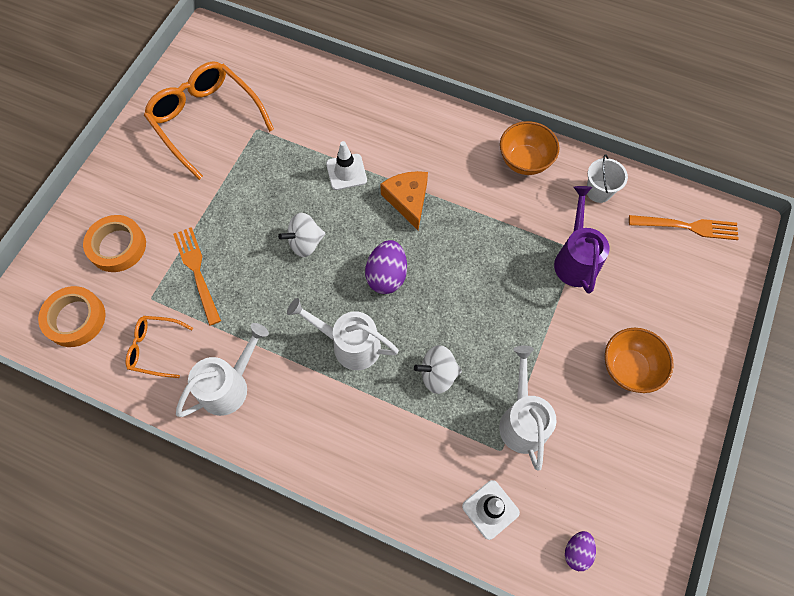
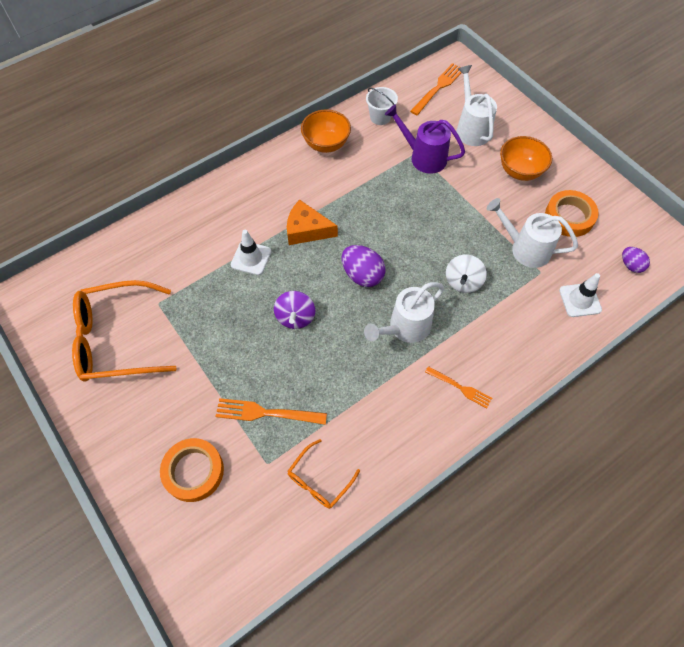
camera: 60 degrees left, 5 degrees down
(75, 319) = (245, 541): orange tape -> orange tape (569, 217)
(230, 385) = (389, 432): white watering can -> white watering can (471, 128)
(305, 243) = (295, 317): white spinning top -> purple spinning top
(311, 428) = (460, 387): none -> orange fork

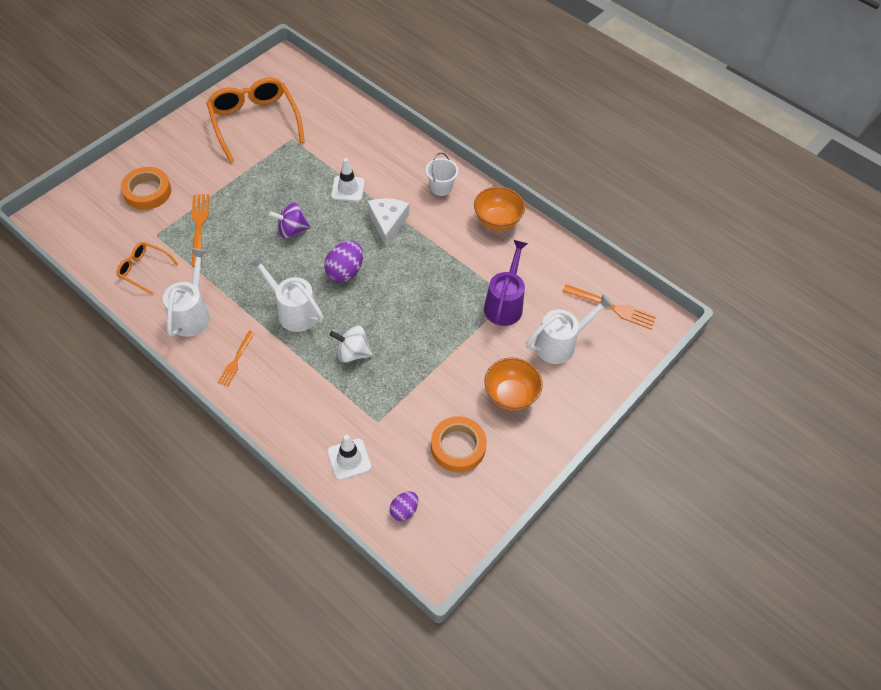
camera: 75 degrees right, 5 degrees down
(306, 230) = (387, 222): orange cheese -> white cheese
(380, 117) = (549, 260): white bucket -> white bucket (441, 187)
(524, 248) = (405, 405): white watering can -> white watering can (192, 313)

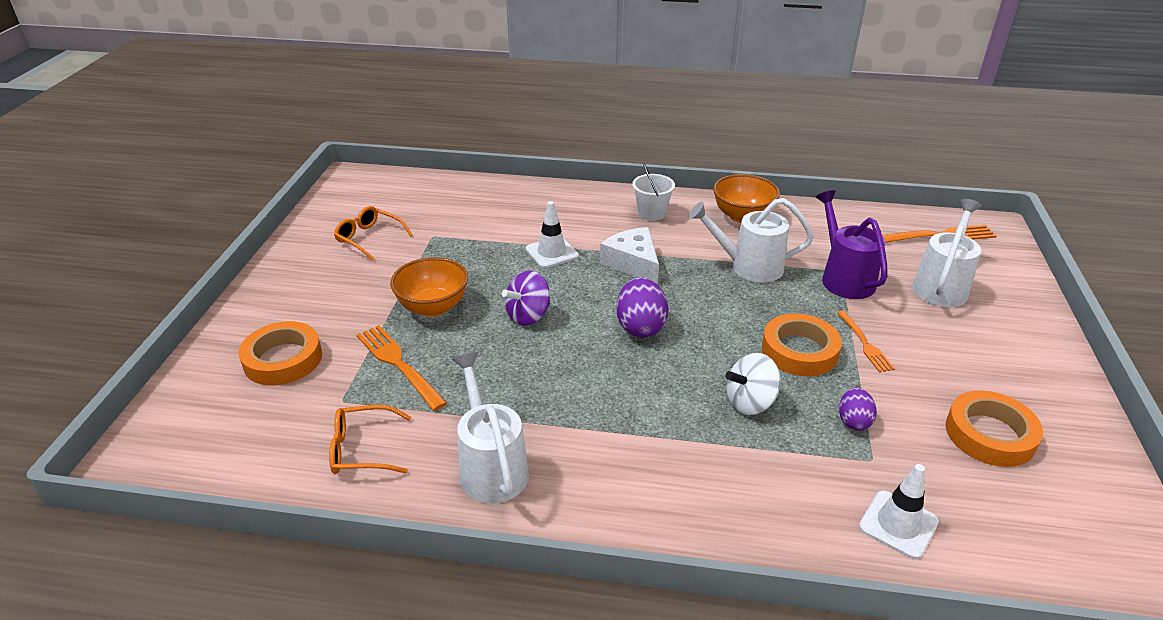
camera: 30 degrees left, 20 degrees down
(236, 360) = (614, 490): orange fork -> orange fork (865, 343)
(254, 122) = (369, 238): orange glasses -> orange glasses, size x0.51
(292, 311) = (624, 396): white watering can -> white watering can (748, 266)
(404, 510) = (1037, 544): purple egg -> purple egg (853, 421)
(416, 337) = (799, 351): none -> orange tape
(510, 395) = (965, 354): orange bowl -> orange bowl (433, 307)

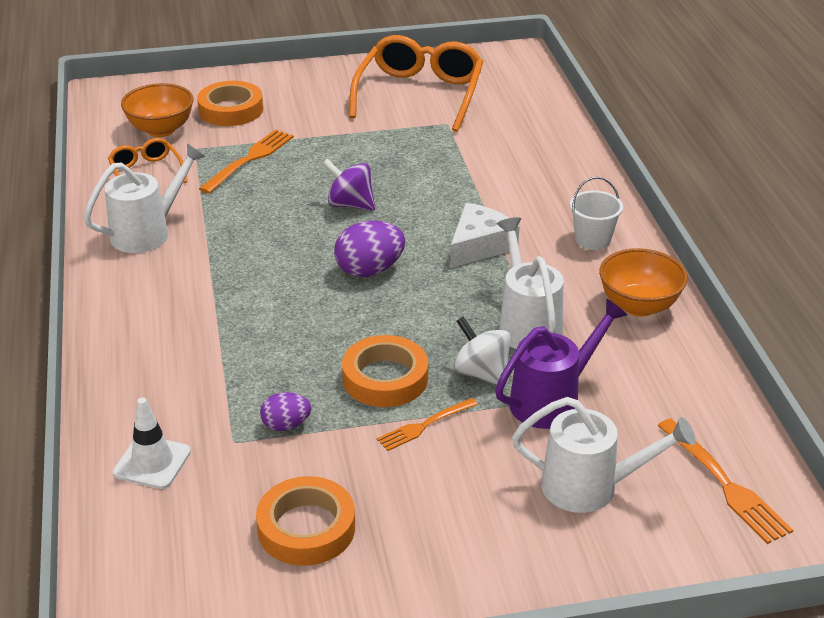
camera: 70 degrees right, 0 degrees up
(369, 238) = (419, 94): orange glasses -> orange glasses, size x1.95
(433, 307) = (334, 154): orange bowl -> orange bowl (161, 130)
(552, 253) = (464, 193): white traffic cone -> none
(750, 402) = (285, 354): white spinning top -> white spinning top (481, 373)

